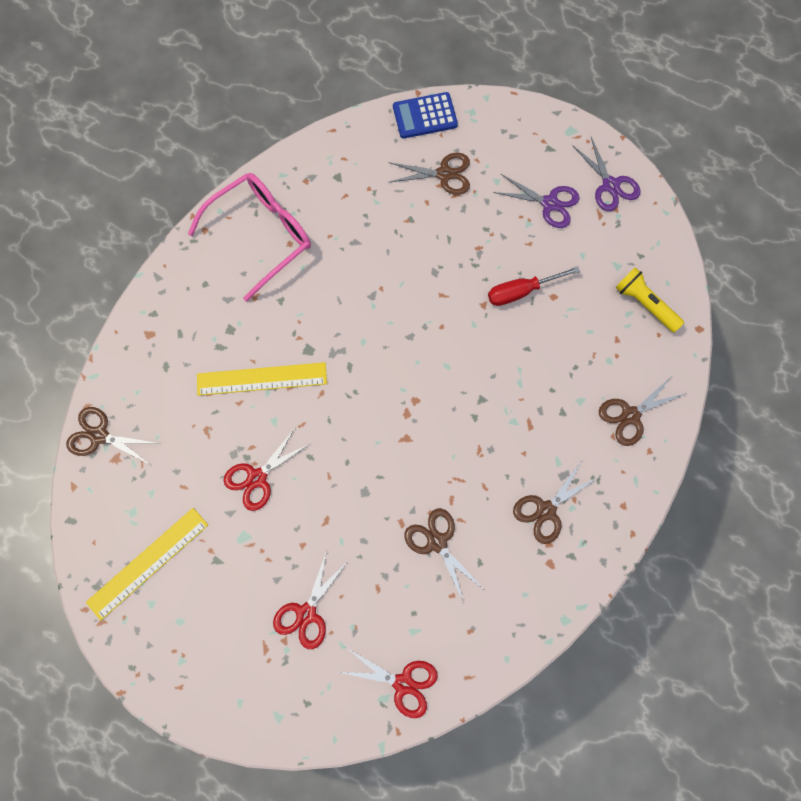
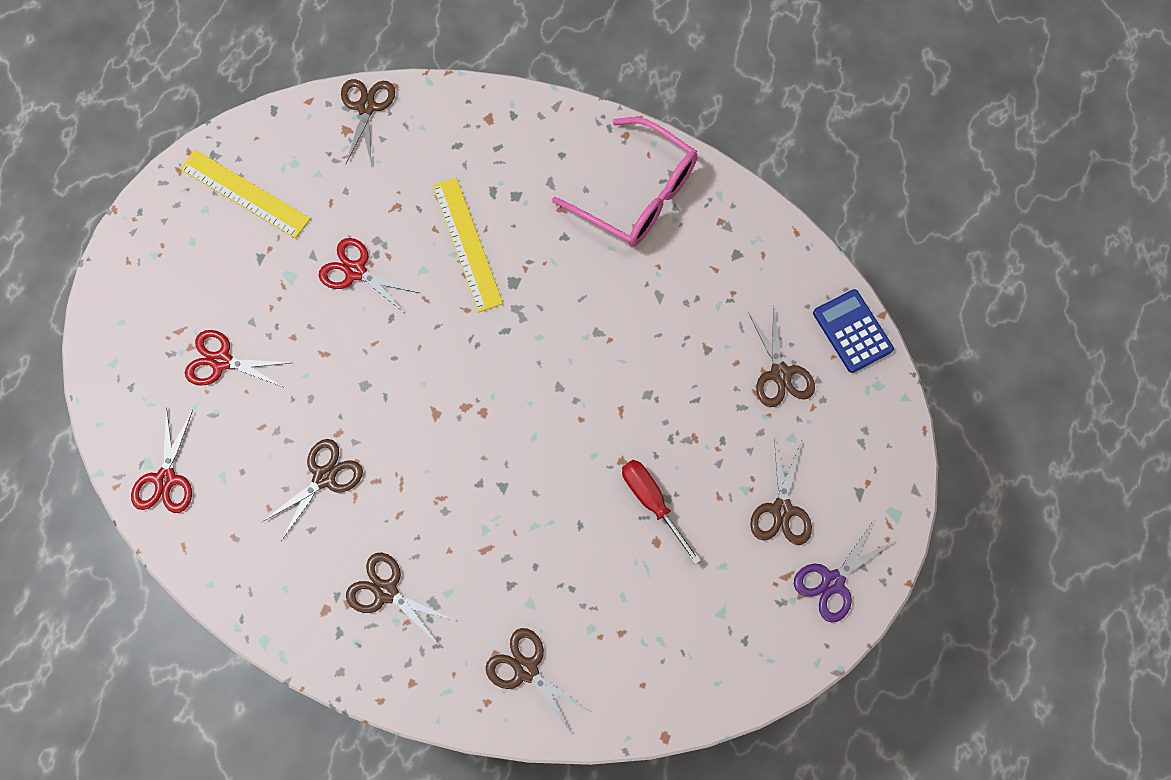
camera: 75 degrees right, 0 degrees up
(549, 203) = (781, 510): purple scissors -> brown scissors
(645, 304) = (679, 659): yellow flashlight -> none

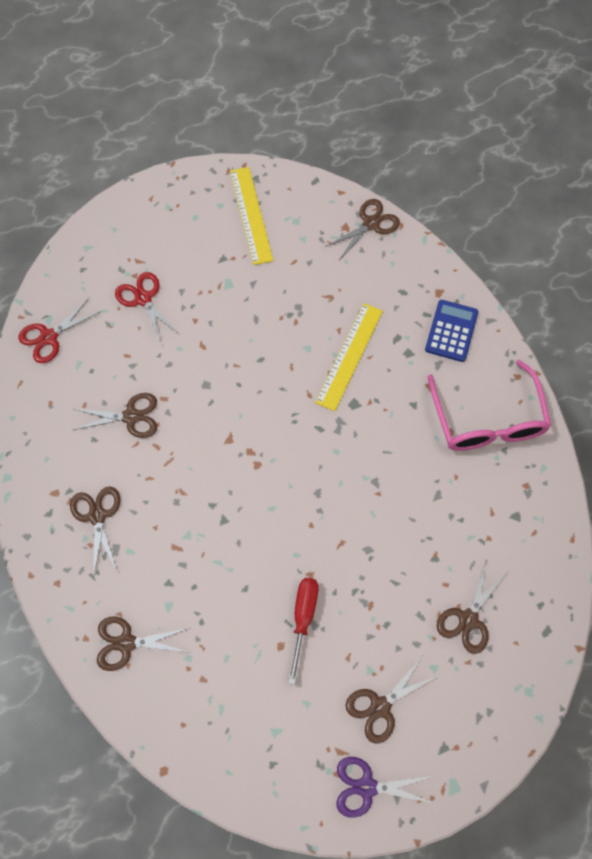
camera: 45 degrees right, 5 degrees down
(356, 271) = (268, 314): red scissors -> none
(526, 669) = (126, 643): brown scissors -> brown scissors turned 90 degrees counterclockwise
(852, 331) = (546, 639): blue calculator -> blue calculator (451, 331)

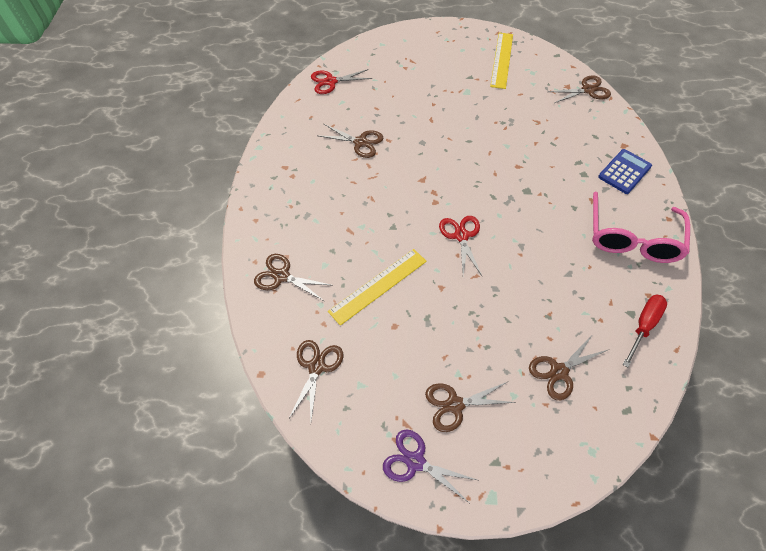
camera: 25 degrees right, 10 degrees down
(97, 516) = (305, 191): brown scissors -> brown scissors (316, 367)
(143, 298) = (404, 81): red scissors -> red scissors (461, 236)
(303, 618) = (421, 314): red screwdriver -> red screwdriver (643, 326)
(349, 356) = (536, 160): yellow ruler -> yellow ruler (378, 286)

